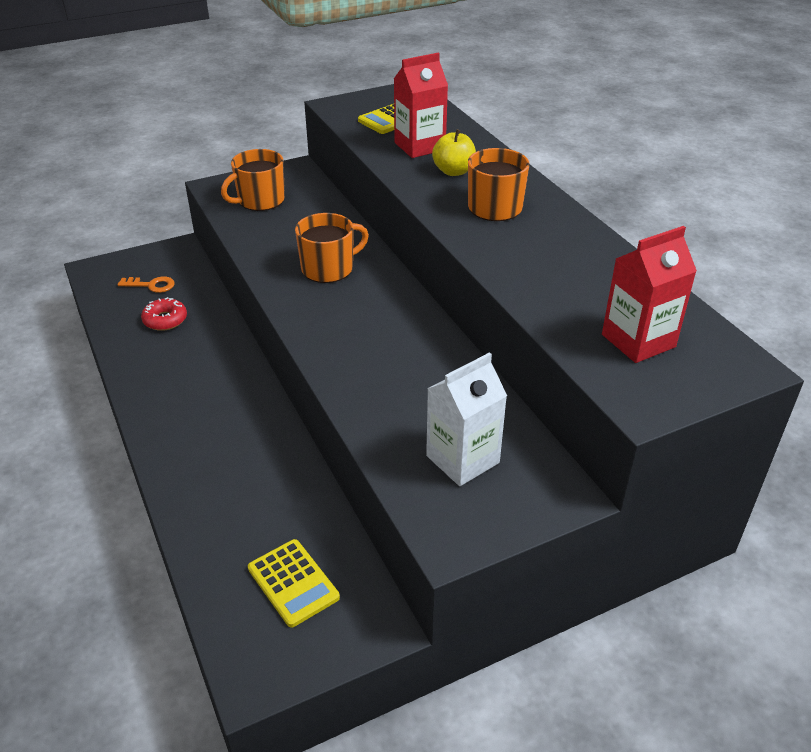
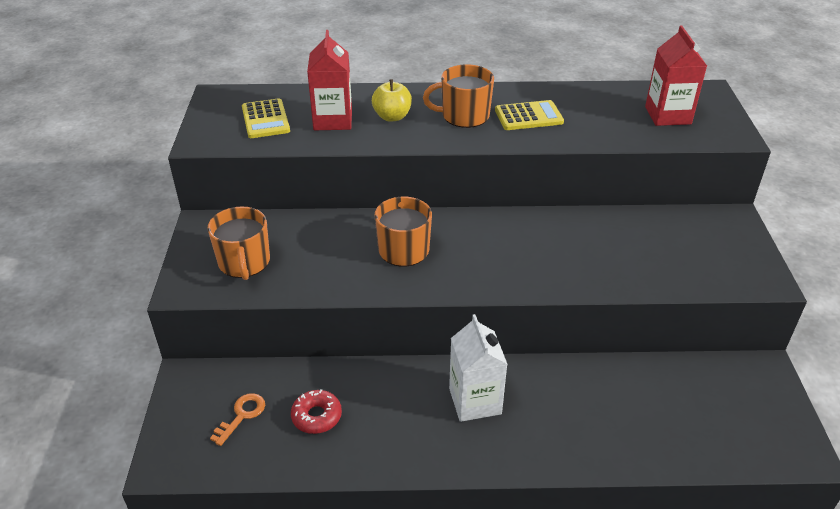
camera: 65 degrees left, 0 degrees up
(293, 583) = (715, 406): yellow calculator -> yellow calculator (528, 116)
(462, 459) = (687, 250): white carton -> white carton (475, 401)

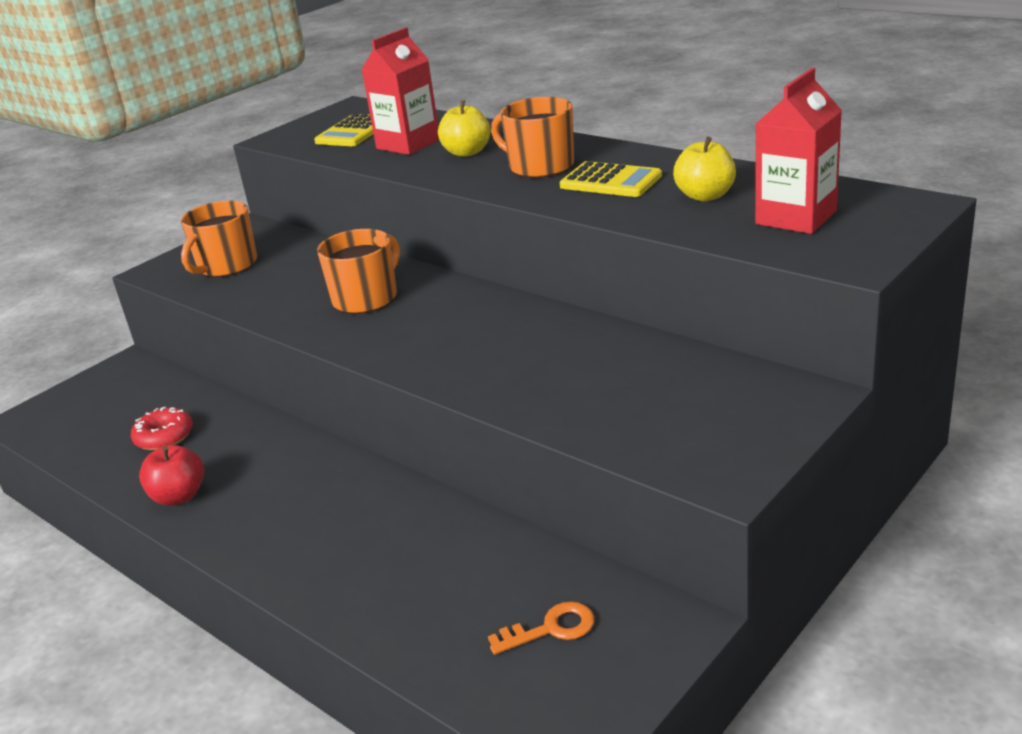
camera: 45 degrees right, 10 degrees down
(242, 415) = (118, 410): orange key -> orange key (551, 629)
(399, 451) = (179, 496): none -> red apple
(475, 401) = (302, 489): white carton -> none
(599, 113) = (705, 196): none -> yellow apple

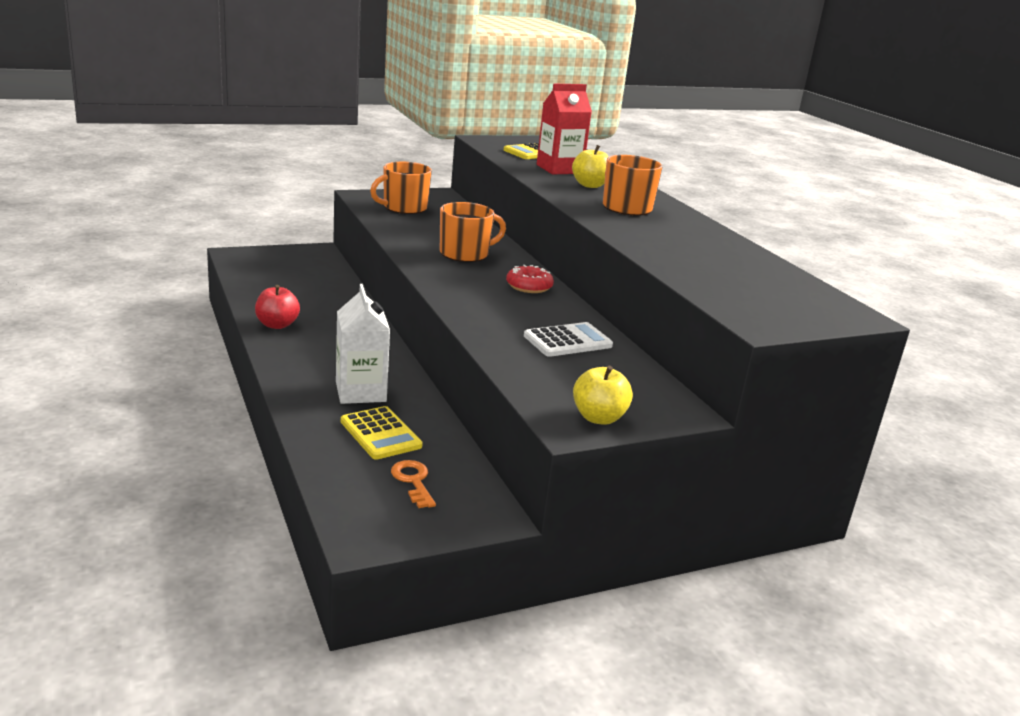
camera: 20 degrees right, 5 degrees down
(164, 436) = (300, 293): red donut -> red donut (529, 286)
(373, 539) = (360, 392): none -> white carton
(551, 629) = (413, 481): orange key -> orange key turned 120 degrees counterclockwise
(601, 363) = (567, 341): none -> white calculator
(610, 181) = (660, 230): yellow calculator -> yellow calculator (380, 434)
(705, 196) = (712, 259): yellow apple -> yellow apple (598, 418)
(796, 218) = (757, 291): red carton -> none

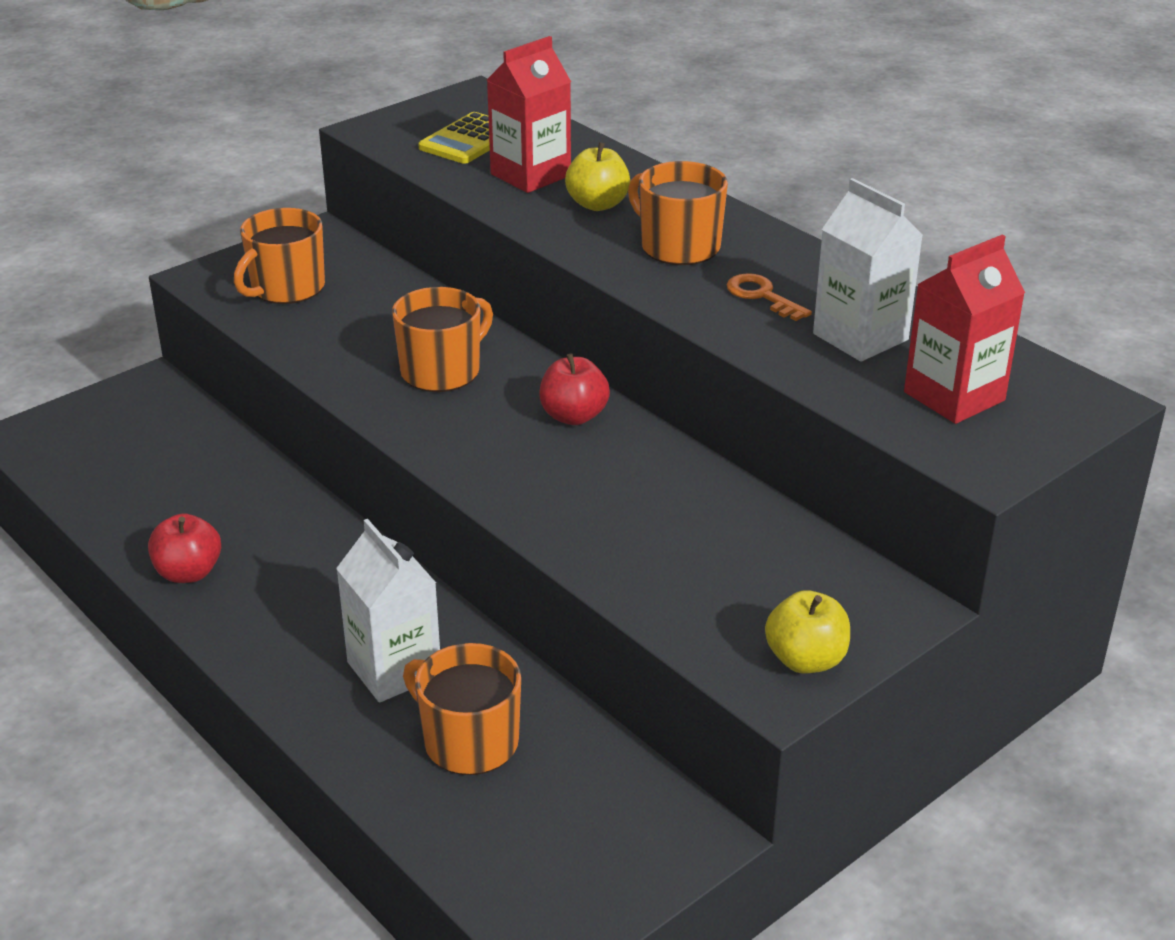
camera: 15 degrees left, 10 degrees up
(380, 434) = (469, 741): yellow calculator -> orange mug
(413, 481) = (561, 813): orange key -> orange key (762, 296)
(529, 286) = (574, 416): red donut -> red apple
(567, 341) = (688, 518): white calculator -> none
(714, 260) = (860, 337): none -> white carton
(760, 294) = (954, 396): none -> red carton

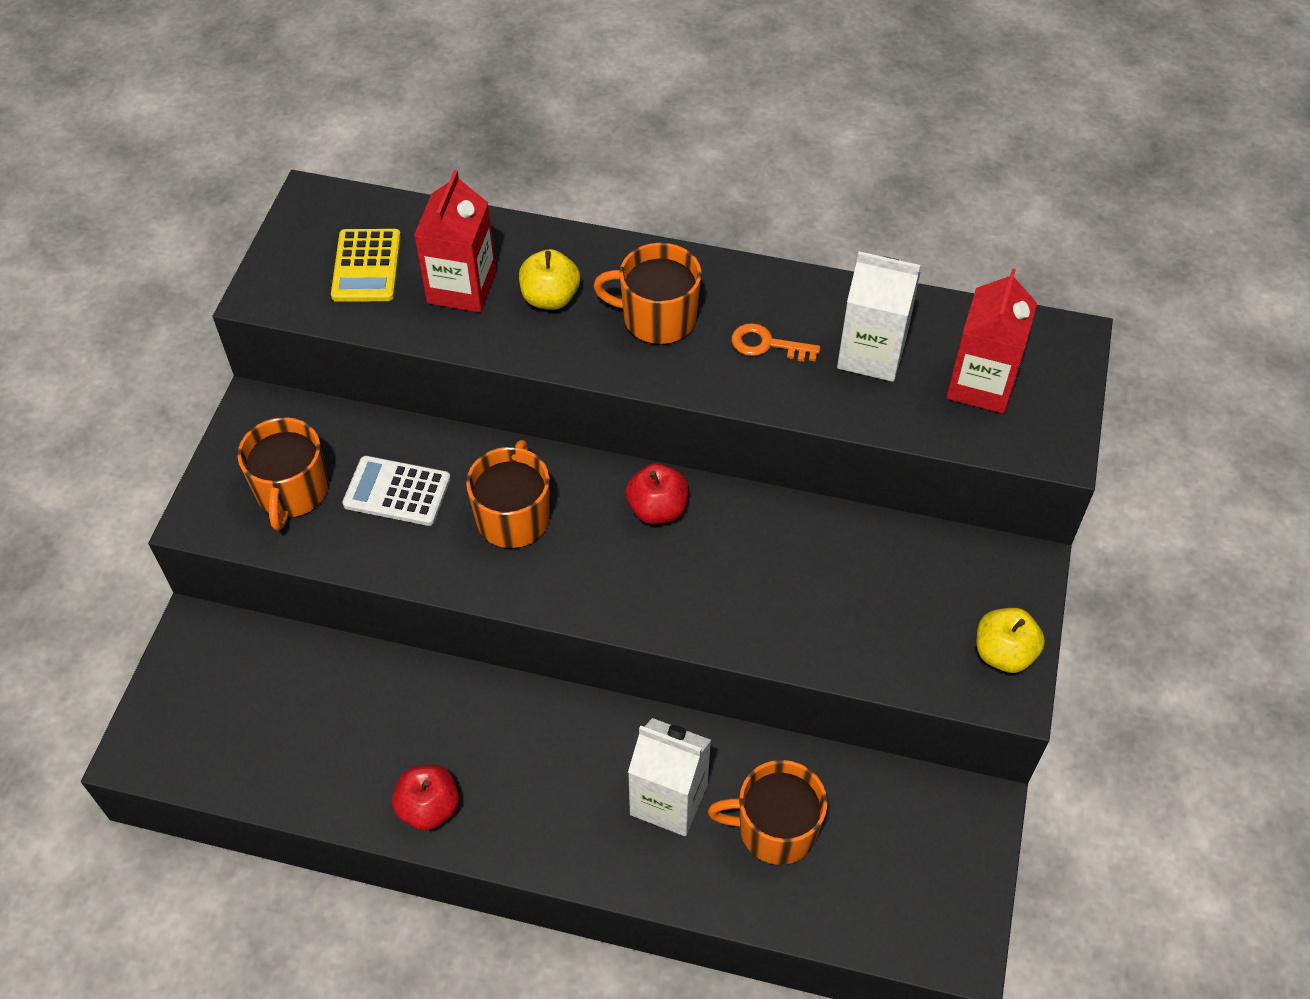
camera: 35 degrees left, 20 degrees up
(366, 319) = (397, 492): none -> white calculator

